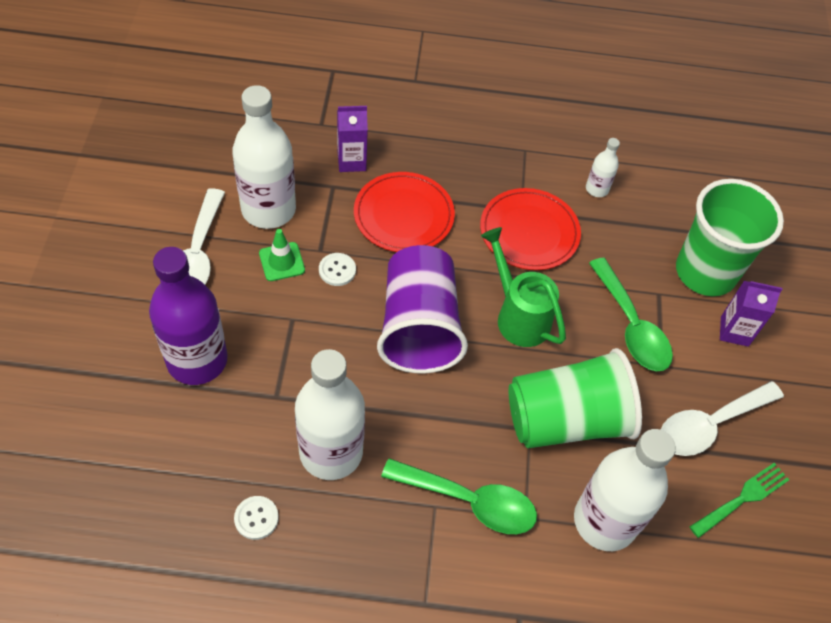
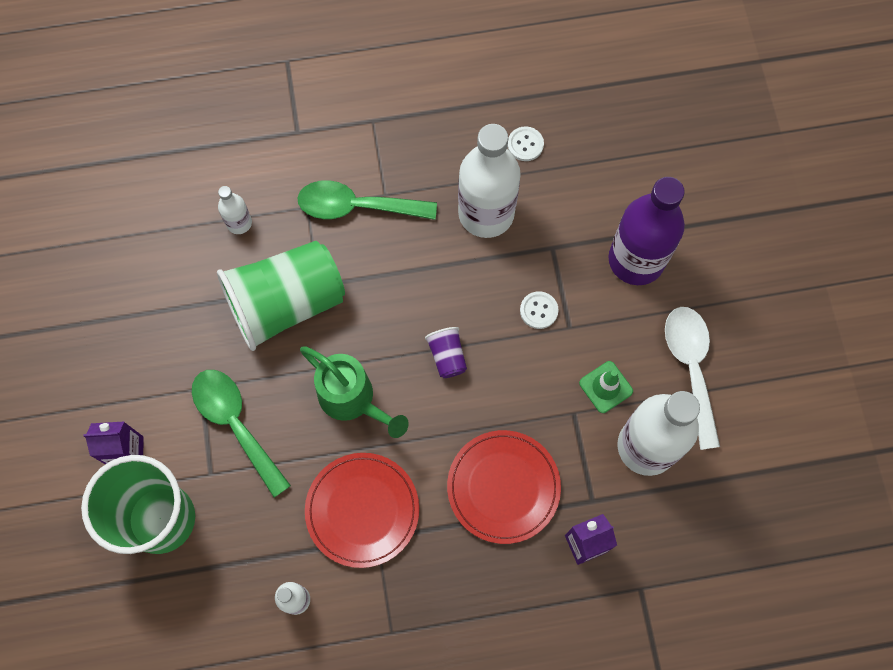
camera: 170 degrees right, 15 degrees up
(337, 270) = (547, 395): white button -> white button (538, 310)
(418, 327) = (447, 356): purple cup -> purple cup, size x0.41
(604, 521) = (239, 223): white bottle -> white bottle, size x0.46
(710, 424) = (150, 340): white spoon -> none
(742, 498) = (118, 277): green fork -> none

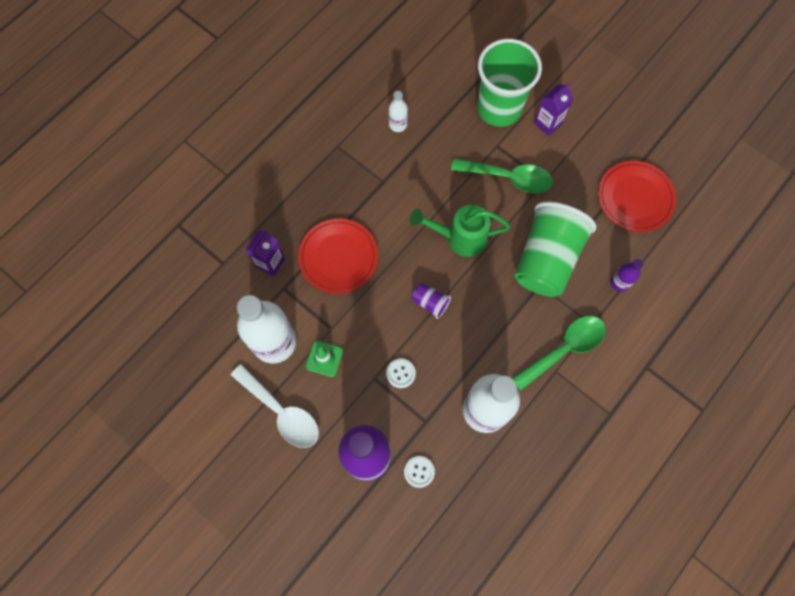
camera: 140 degrees right, 0 degrees up
(239, 223) = (619, 283): white bottle -> purple bottle
(362, 510) = (403, 188): red plate -> red plate (635, 198)
(525, 144) = (502, 481): white button -> white button (419, 471)

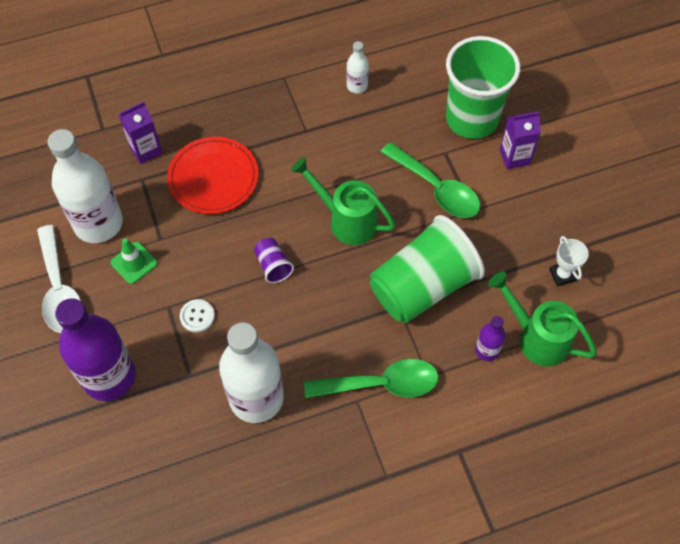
camera: 30 degrees right, 10 degrees down
(419, 471) = (149, 419): white button -> none
(635, 198) = (562, 275): red plate -> white trophy
(647, 254) = (537, 338): none -> green watering can

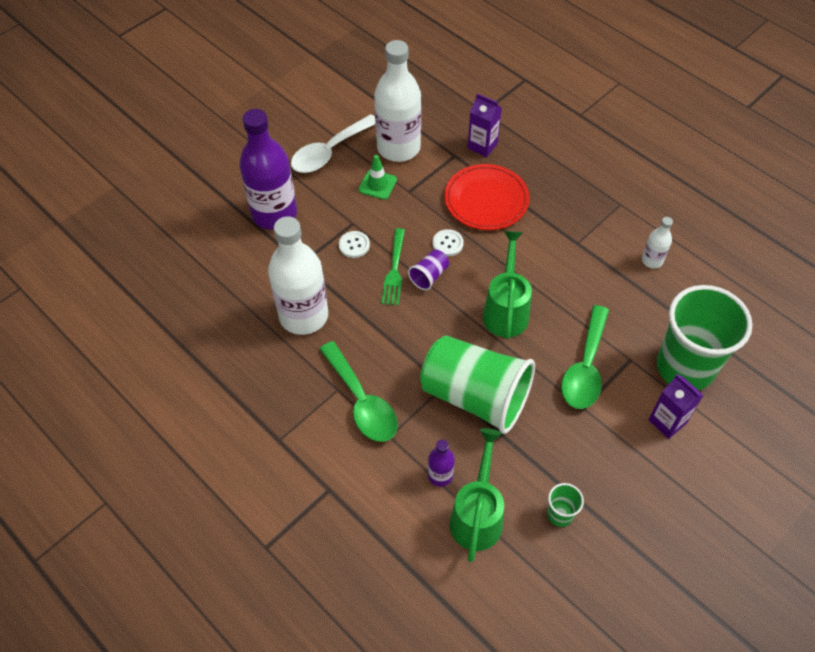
camera: 65 degrees right, 5 degrees down
(245, 233) = (447, 243): none -> white button
(249, 293) = (394, 270): none -> green fork
(562, 275) = (560, 514): white trophy -> green cup

